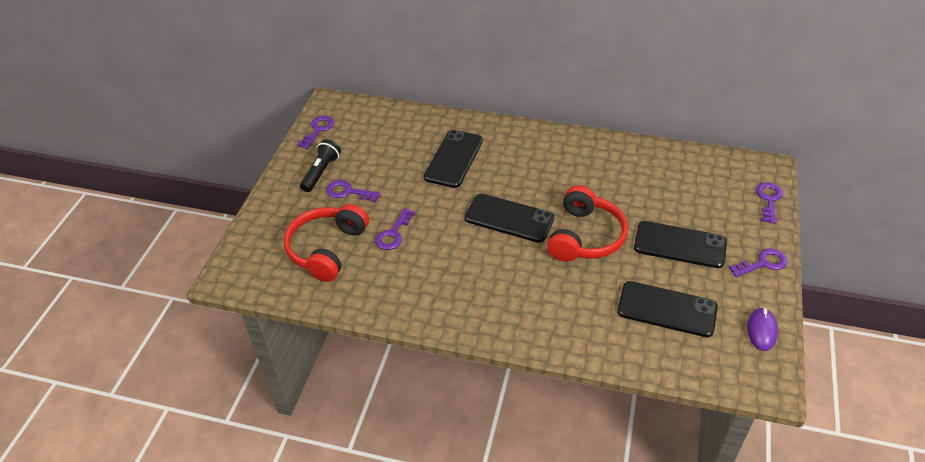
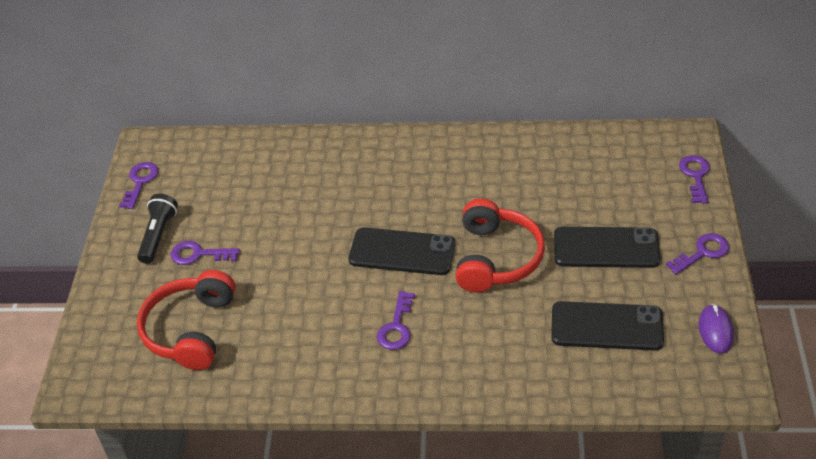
camera: 10 degrees left, 0 degrees up
(393, 234) = (268, 296): purple key -> purple key (396, 327)
(454, 159) = (318, 190): black phone -> none

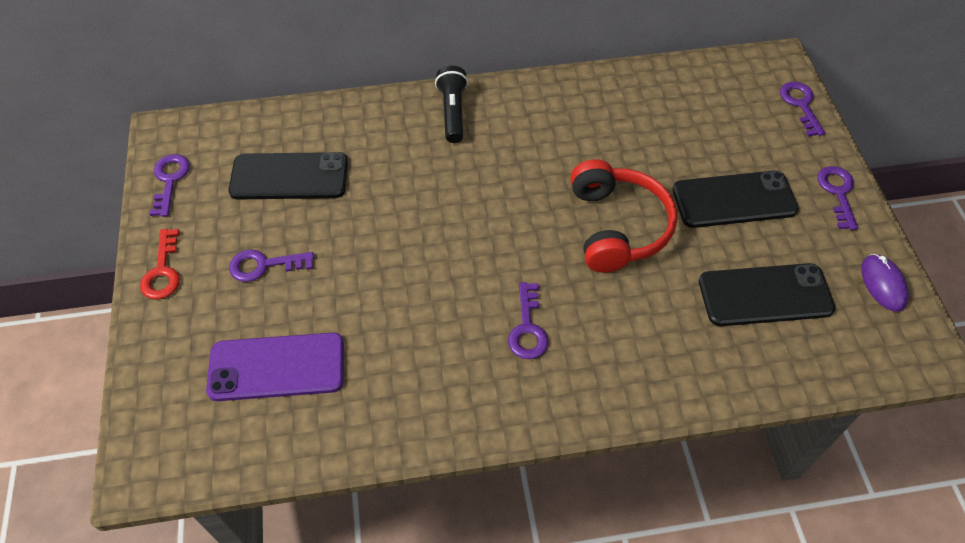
camera: 15 degrees left, 10 degrees up
(120, 249) = (163, 271): none -> red key
(158, 235) = (208, 247): black flashlight -> black flashlight (453, 112)
(190, 330) = (277, 367): red headphones -> purple phone
(402, 252) = (508, 232): black phone -> black phone (289, 177)
(702, 252) = (837, 193): purple key -> purple key turned 45 degrees counterclockwise

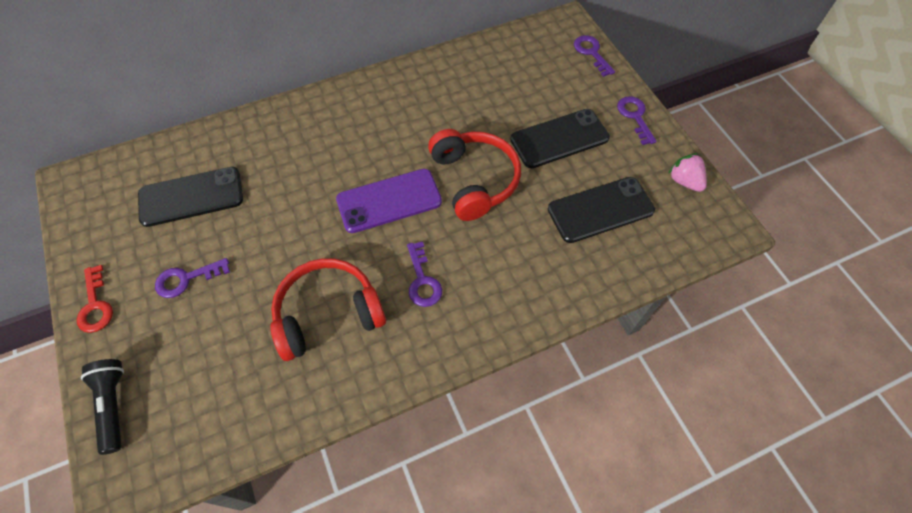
camera: 15 degrees left, 5 degrees up
(170, 180) = (83, 223): purple key -> none
(277, 367) = (218, 365): purple phone -> purple phone (389, 201)
(410, 340) = (328, 313): none -> red headphones
(453, 112) = (319, 113): black flashlight -> black flashlight (114, 405)
(883, 284) = (684, 181): purple mouse -> pink strawberry

